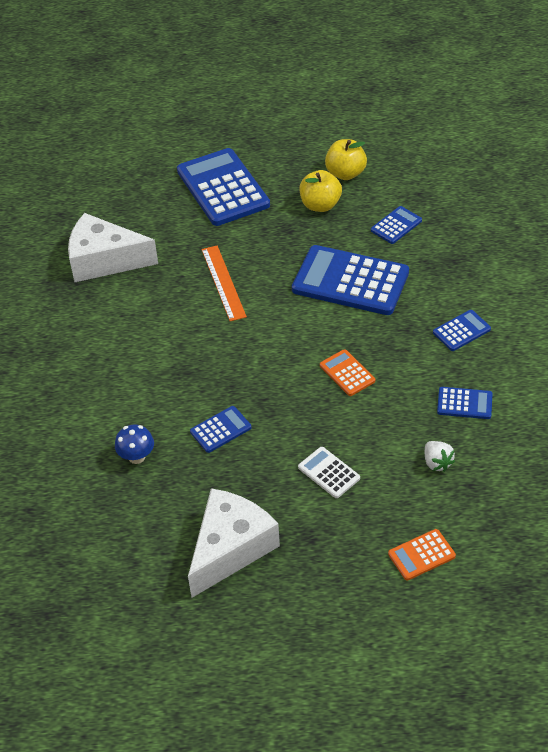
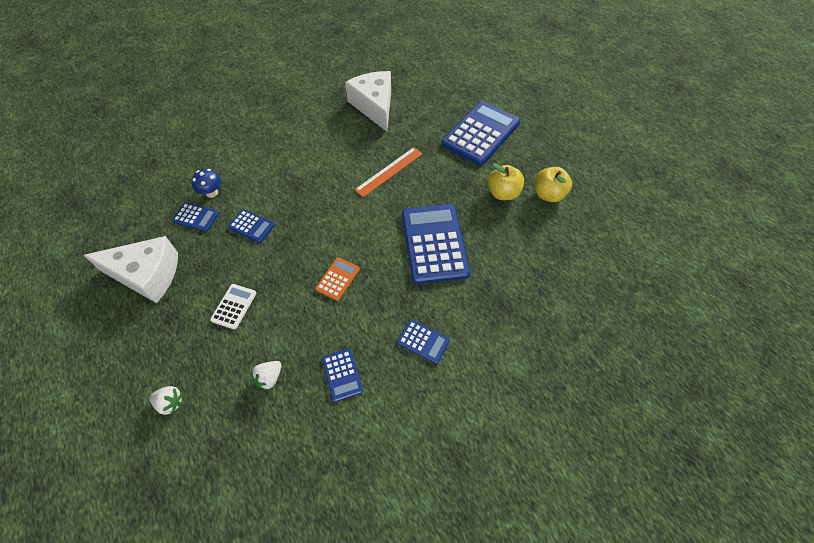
camera: 60 degrees right, 10 degrees up
(396, 225) = (514, 249): blue calculator -> blue calculator (196, 217)
(421, 555) = (170, 403): orange calculator -> white strawberry

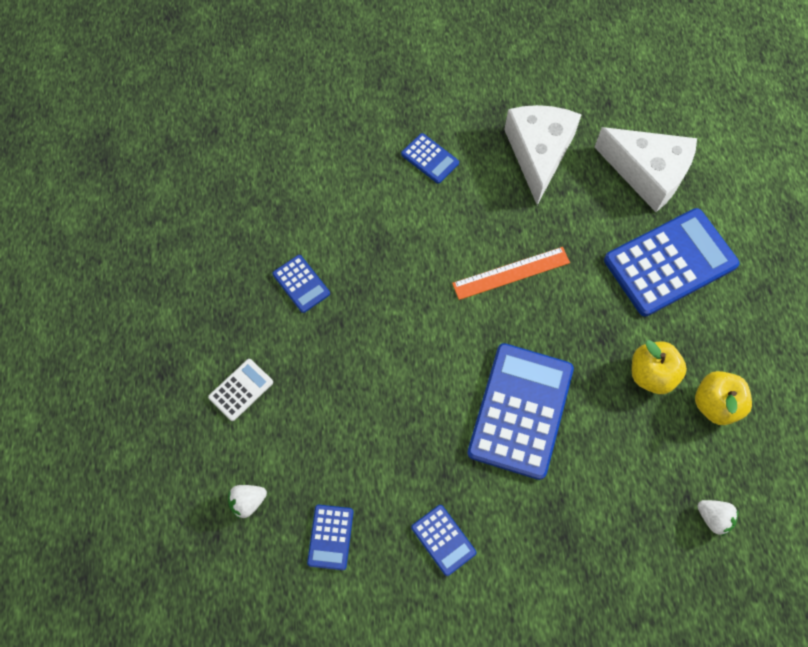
camera: 25 degrees right, 10 degrees up
(147, 275) = (157, 301): white cheese -> white cheese (647, 173)
(170, 403) = (132, 481): white strawberry -> white strawberry (713, 518)
(196, 217) = (239, 241): blue calculator -> blue calculator (430, 158)
(212, 193) = (270, 211): blue mushroom -> none
(337, 279) = (376, 407): orange calculator -> none

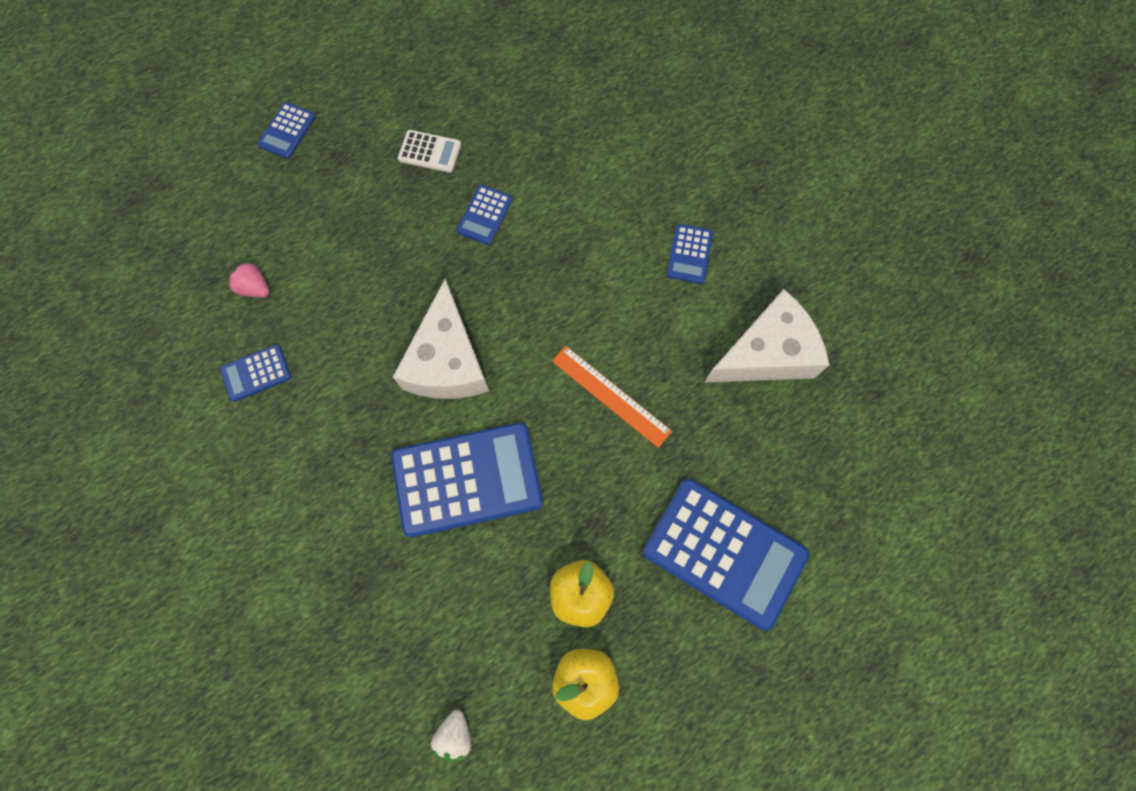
camera: 60 degrees right, 5 degrees up
(241, 390) = (354, 224): white calculator -> white calculator (430, 152)
(248, 502) = (255, 288): white strawberry -> pink strawberry
(443, 540) = (301, 473): blue calculator -> blue calculator (287, 131)
(647, 173) = (818, 477): white cheese -> white cheese (447, 361)

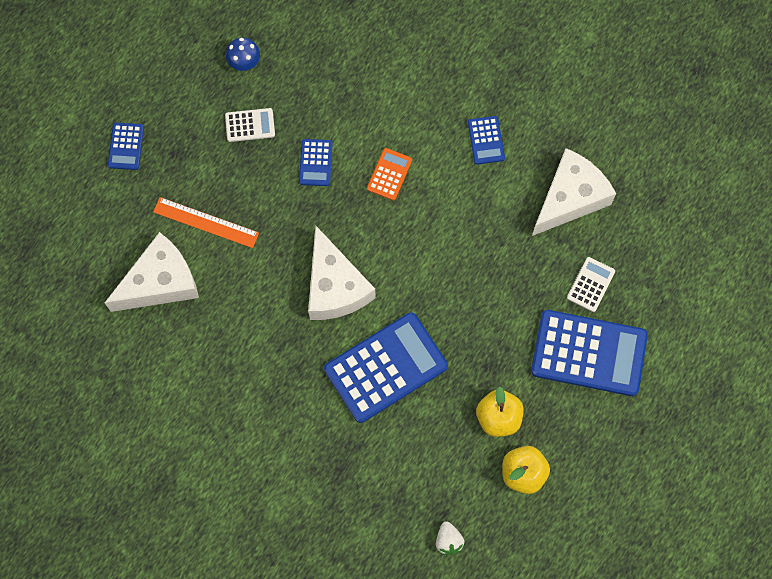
camera: 20 degrees left, 0 degrees up
(255, 288) = (160, 282): pink strawberry -> white cheese
(256, 373) = (193, 346): blue calculator -> none
(452, 86) = (244, 62): none -> blue mushroom
(563, 255) = (389, 174): none -> orange calculator
(610, 396) = (467, 270): orange ruler -> orange ruler (206, 222)
(756, 466) = (590, 284): none -> white calculator

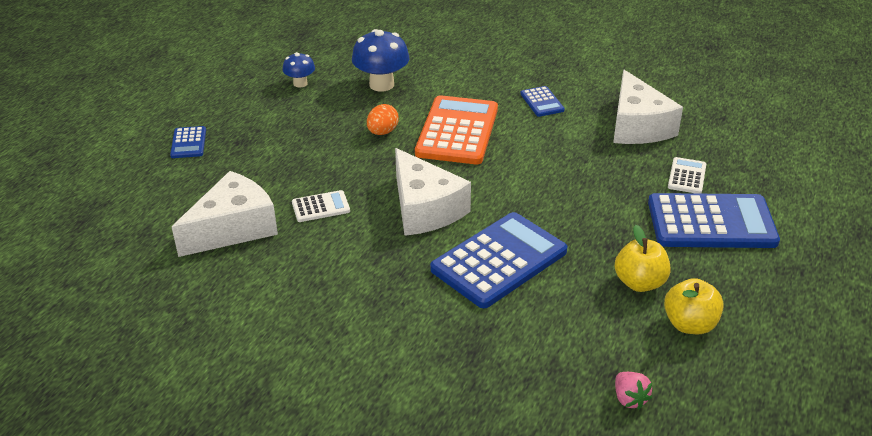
camera: 10 degrees left, 35 degrees down
(206, 222) = (277, 181): orange ruler -> none
(250, 125) = (312, 117): white calculator -> white calculator (320, 207)
(315, 163) = (382, 132): blue calculator -> orange egg
(328, 80) = (381, 84): none -> blue mushroom
(389, 174) = (457, 131): orange calculator -> orange calculator, size x2.15
(448, 540) = (629, 399): white strawberry -> pink strawberry
(570, 198) = (637, 126): white cheese -> white cheese turned 135 degrees clockwise

